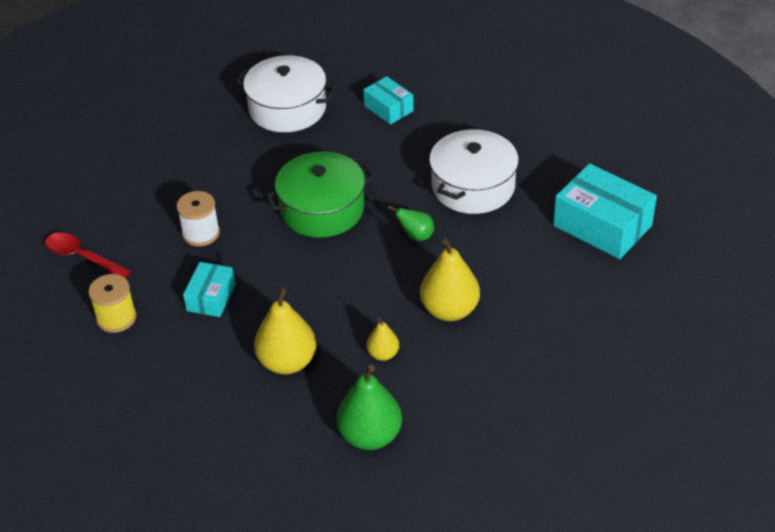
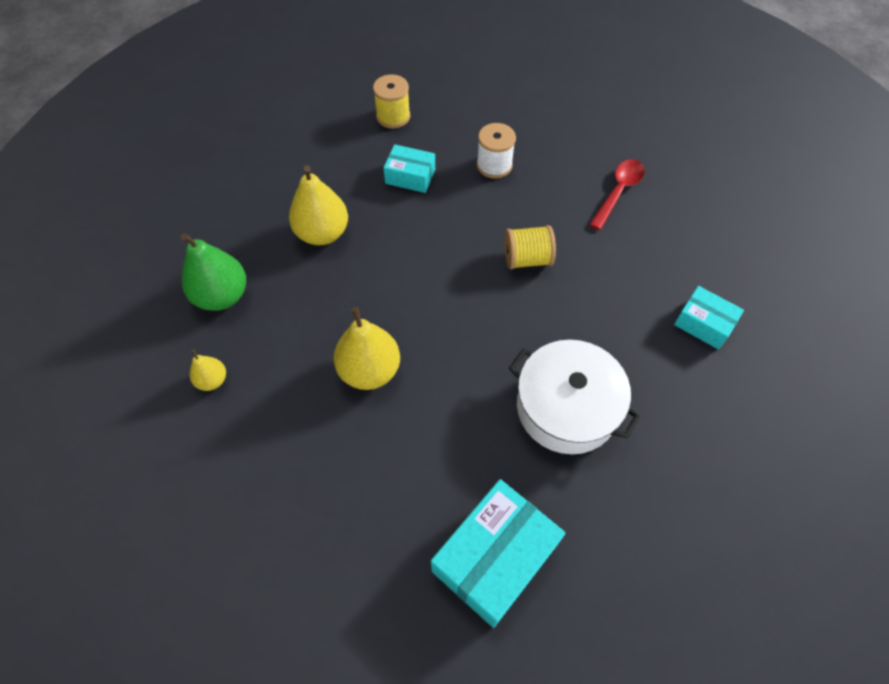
camera: 90 degrees right, 15 degrees up
(82, 257) = (467, 90): red spoon -> red spoon (618, 192)
(287, 108) = (689, 227): white pot -> none
(322, 209) = (527, 259): green pot -> yellow spool
(383, 354) = (319, 308): yellow pear -> yellow pear (212, 380)
(388, 108) = (703, 324): turquoise box -> turquoise box turned 75 degrees clockwise
(416, 236) = (484, 344): green pear -> none

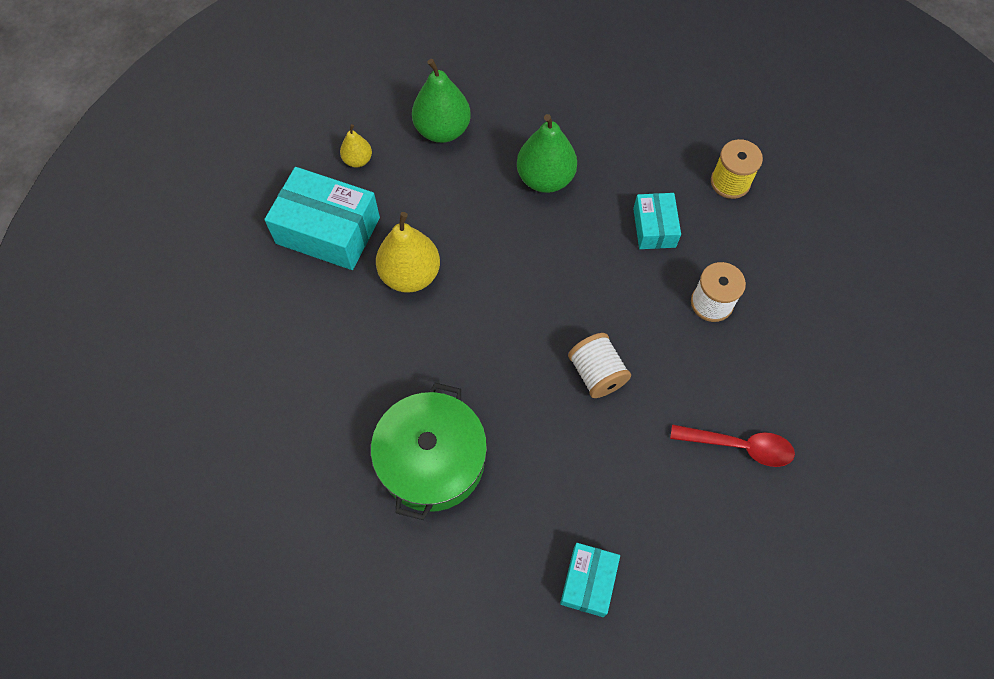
camera: 70 degrees right, 5 degrees up
(322, 233) = (545, 178): yellow pear -> green pear
(494, 558) = (264, 437): turquoise box -> turquoise box (328, 230)
(527, 259) = (596, 373): yellow spool -> white spool
(566, 407) = (432, 460): white pot -> green pot

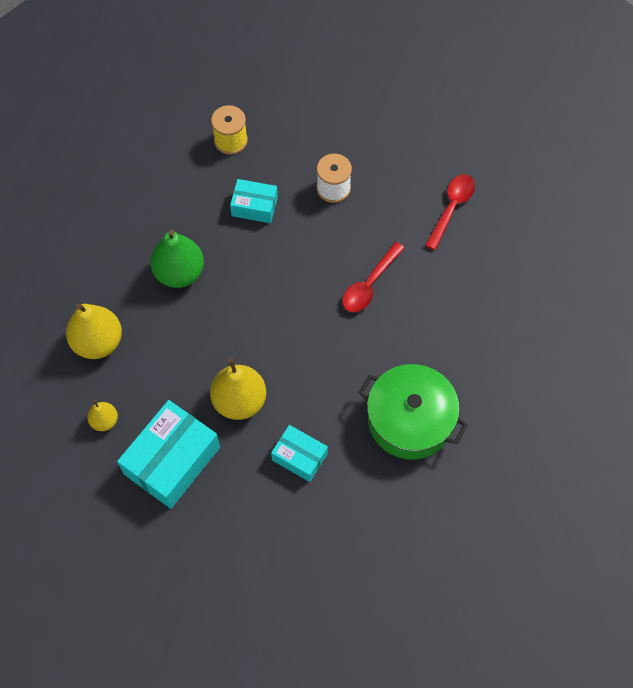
camera: 75 degrees left, 0 degrees up
(442, 130) = (98, 342): green pear -> yellow pear
(588, 582) = (527, 335): turquoise box -> turquoise box (299, 457)
(596, 373) = (369, 284): white spool -> red spoon

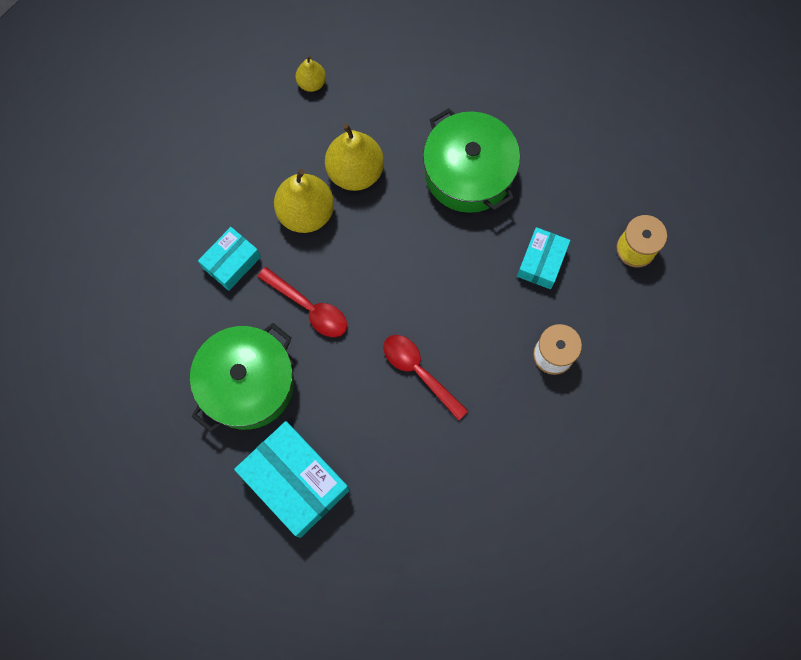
camera: 100 degrees right, 10 degrees up
(98, 342) = (400, 84): yellow pear -> yellow pear (355, 172)
(172, 460) = (255, 140): turquoise box -> turquoise box (295, 482)
(179, 273) = (468, 172): green pear -> green pot
(451, 208) = (505, 489): red spoon -> red spoon (309, 307)

